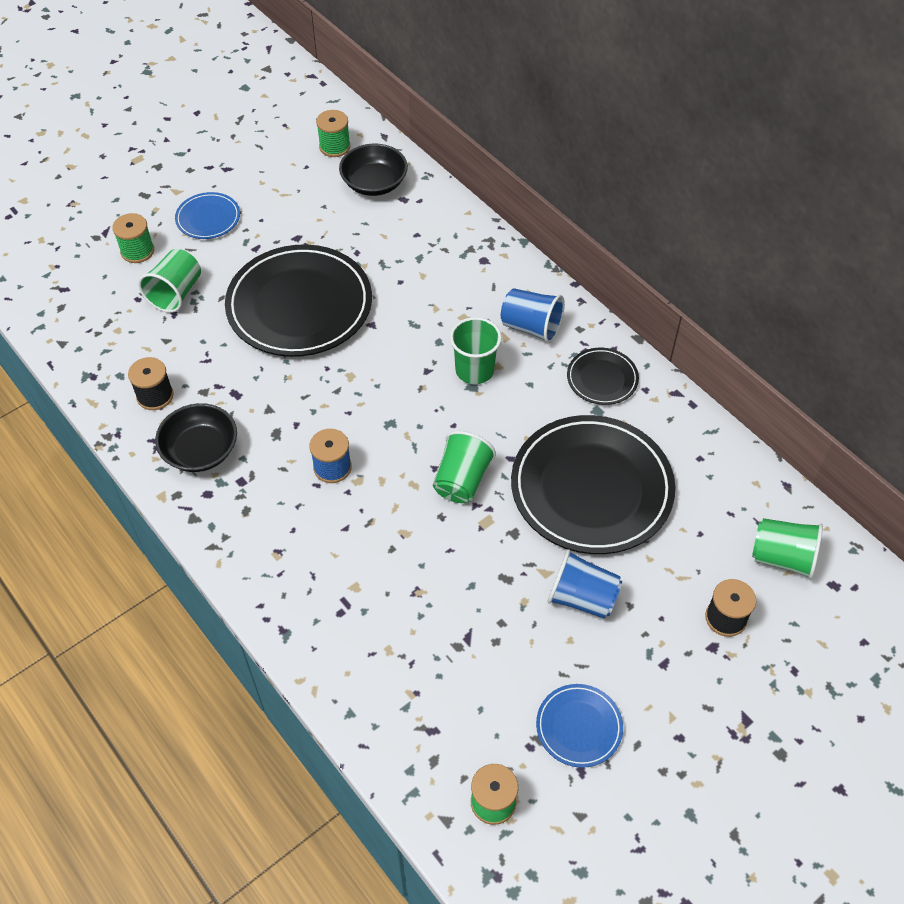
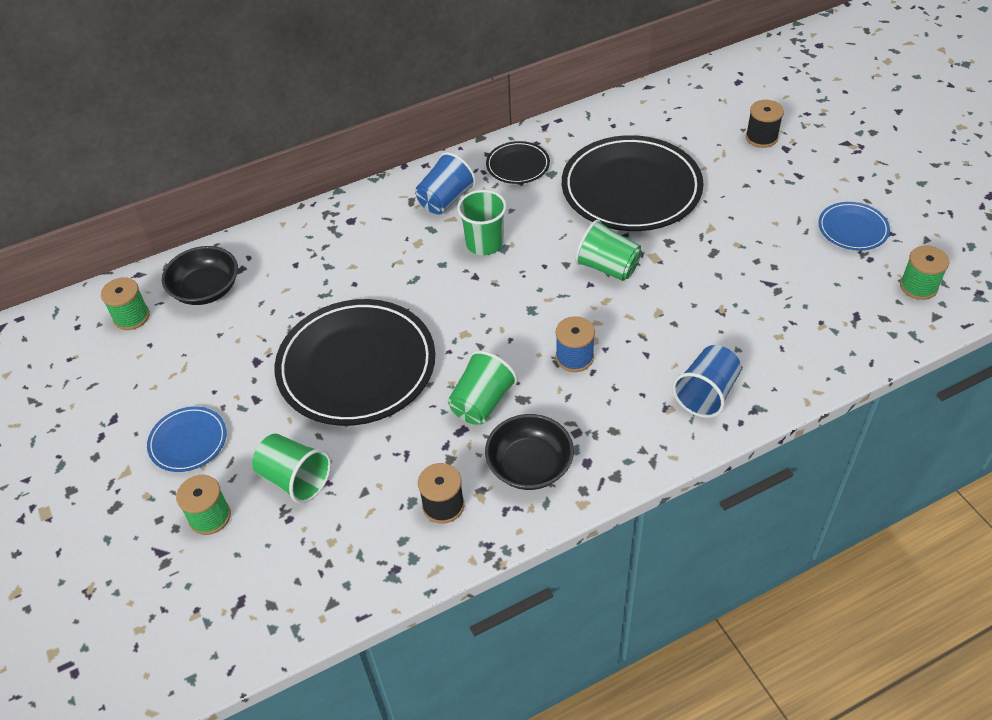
camera: 75 degrees left, 5 degrees down
(582, 598) = (737, 210): blue cup -> blue cup (706, 394)
(782, 558) = (712, 101): green cup -> green cup (482, 403)

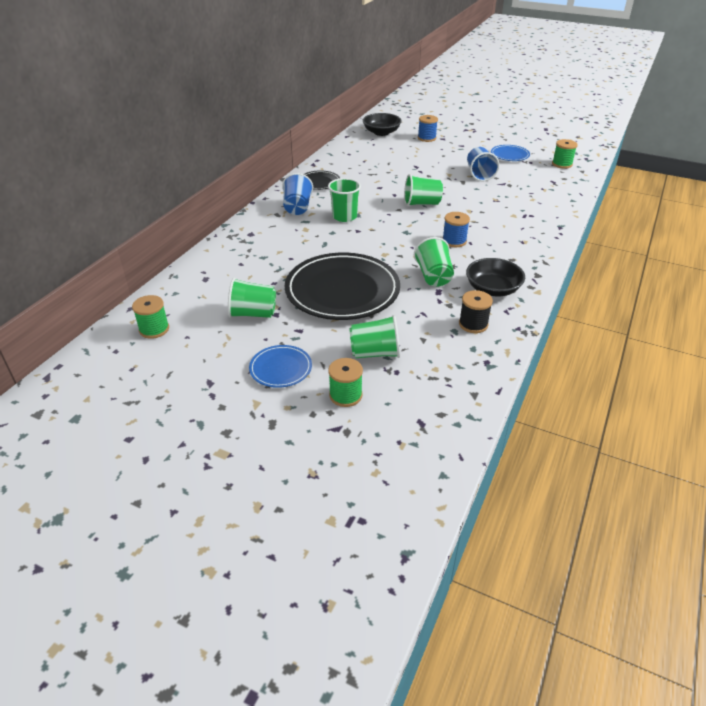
camera: 40 degrees left, 10 degrees down
(206, 289) = (193, 296): black bowl -> black bowl (381, 132)
(236, 348) = (253, 314): none -> green cup
(631, 189) = (391, 173): black plate -> none
(706, 394) = (532, 230): blue cup -> blue cup (479, 174)
(761, 137) = (426, 138): black spool -> blue spool

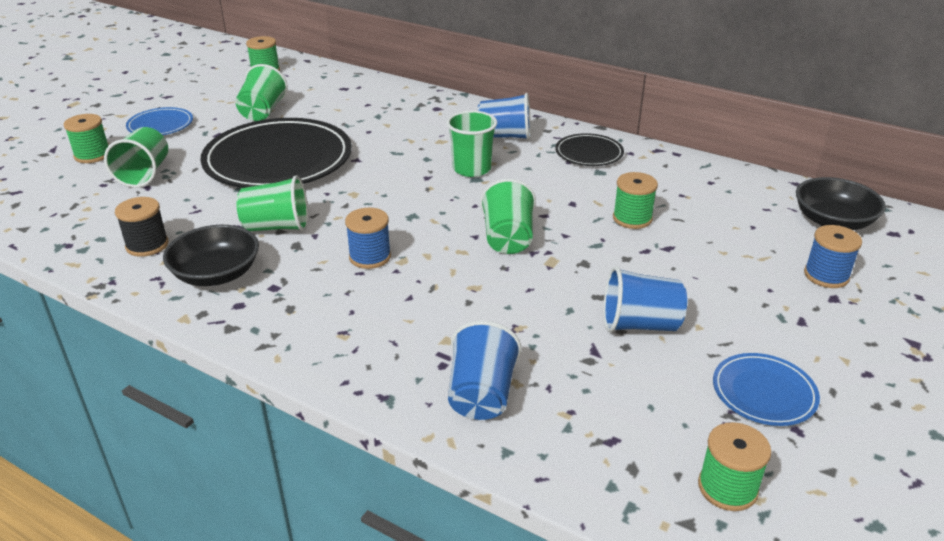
camera: 95 degrees right, 5 degrees down
(391, 173) = (632, 218): none -> green spool
(544, 206) = (481, 395): none -> blue cup

